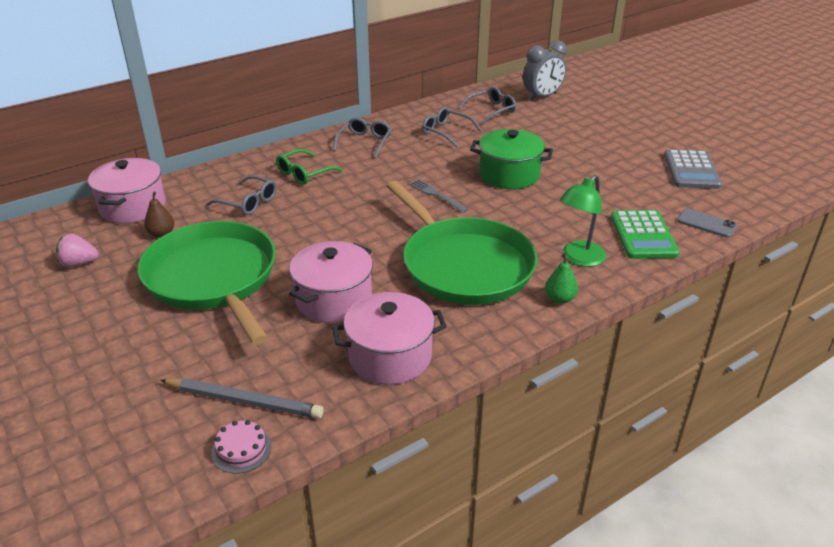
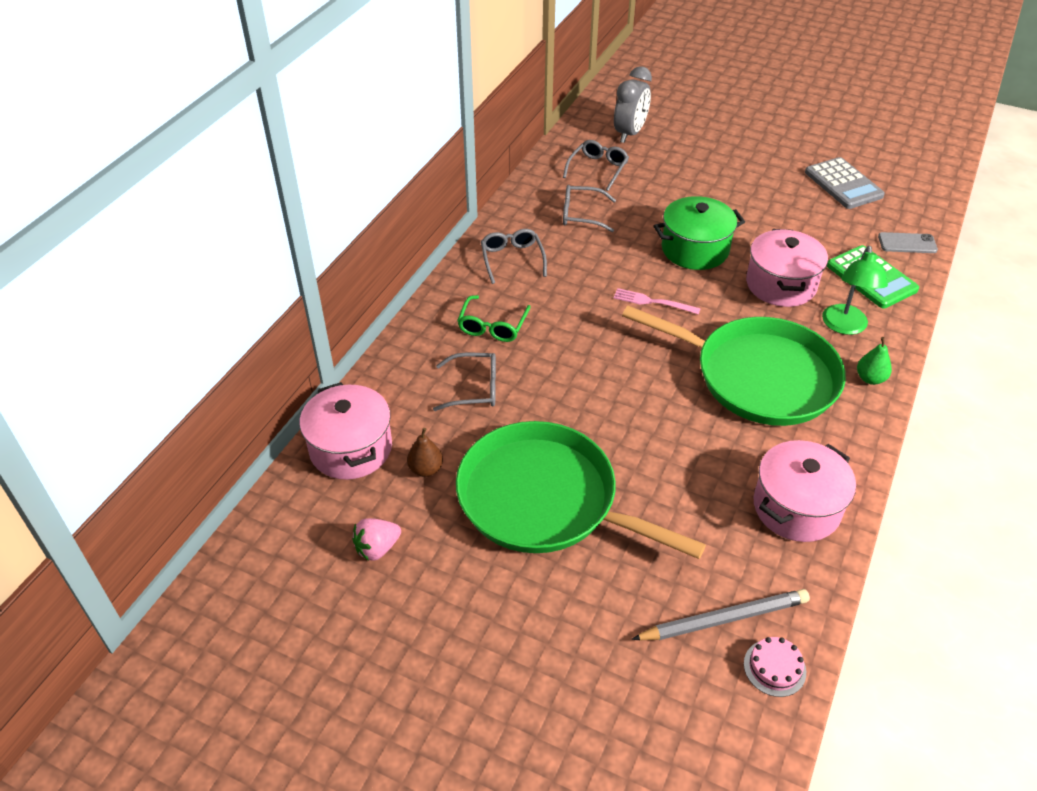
camera: 30 degrees left, 10 degrees up
(334, 300) = (685, 469): pink pot -> pink pot (781, 285)
(436, 195) = (652, 302): grey fork -> pink fork

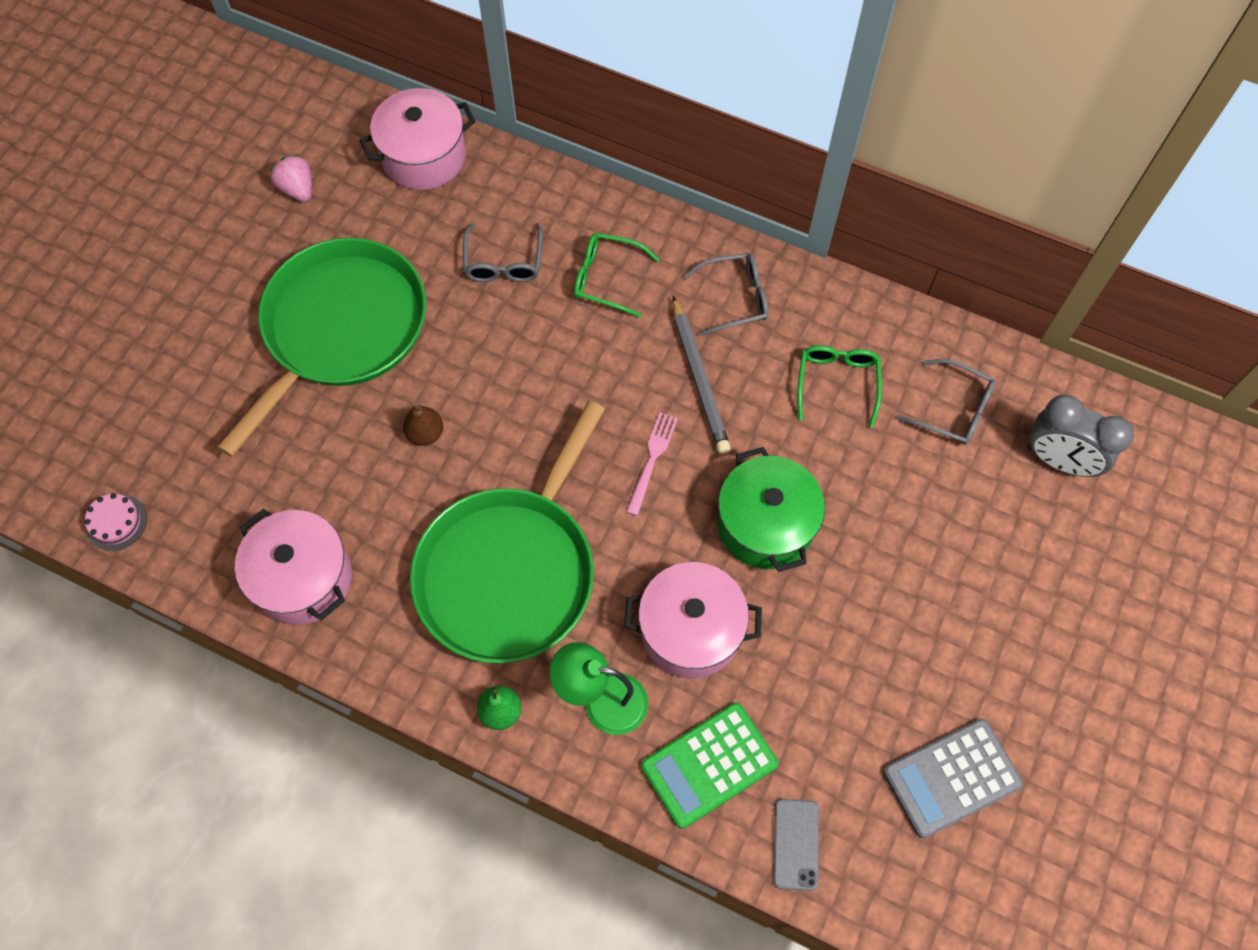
camera: 90 degrees right, 20 degrees up
(426, 469) = (390, 223): brown pear -> brown pear (425, 433)
(582, 215) = (837, 383): grey glasses -> green glasses
(724, 619) = (176, 484): grey pencil -> grey pencil (699, 379)

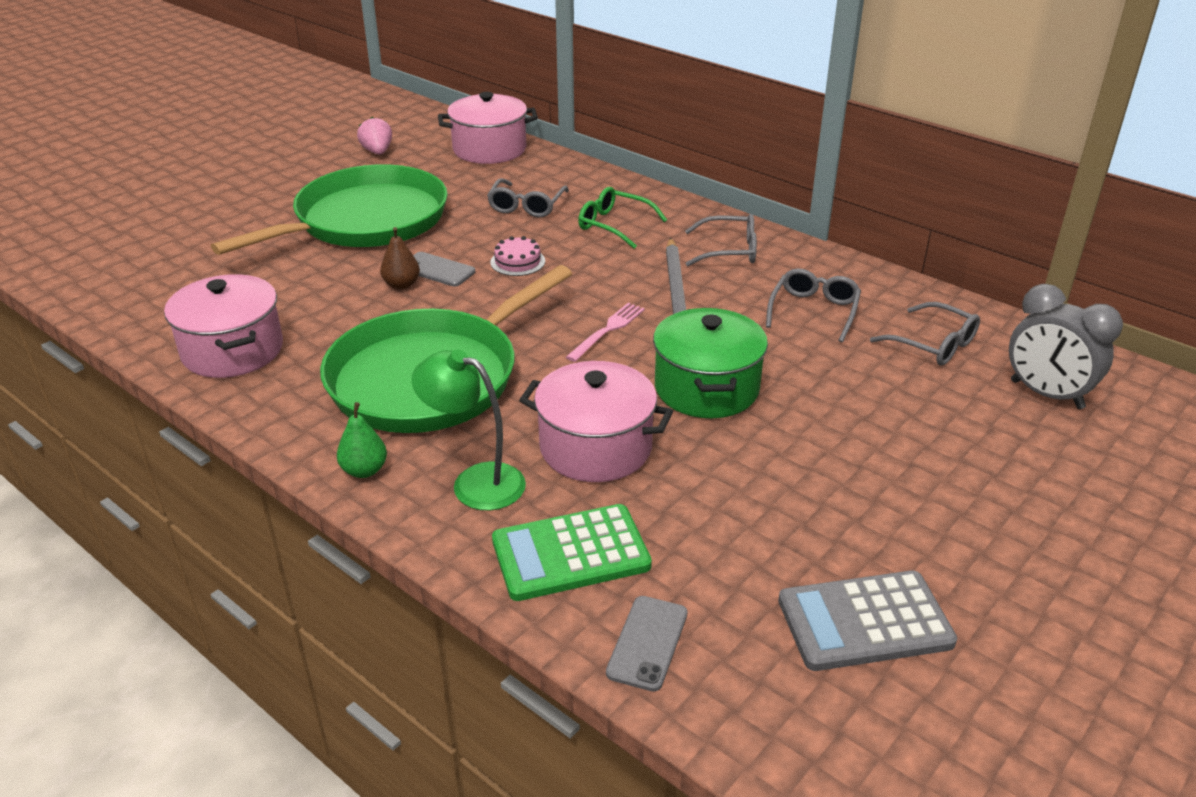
camera: 15 degrees right, 30 degrees down
(116, 522) = (96, 293): pink cake -> pink cake (517, 262)
(452, 400) = (437, 270): none -> grey phone
(837, 383) = (813, 311): green glasses -> grey glasses

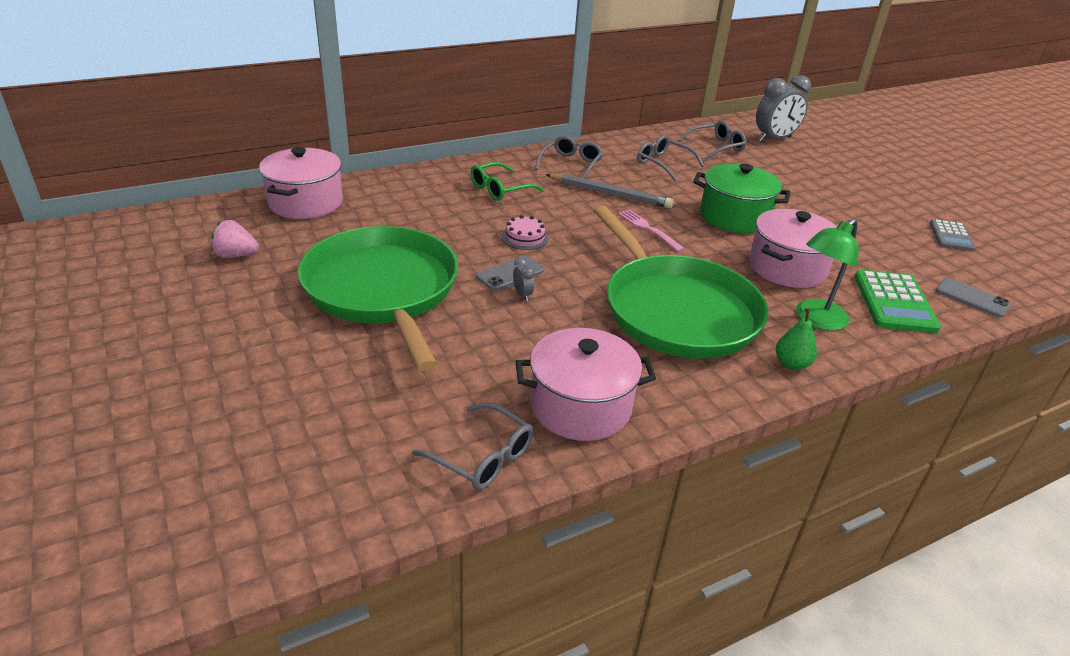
camera: 70 degrees left, 0 degrees up
(401, 285) = (522, 295): brown pear -> grey clock
(526, 206) = (433, 212): grey glasses -> grey glasses (482, 456)
(864, 622) = (951, 236): grey calculator -> grey calculator, size x0.64

